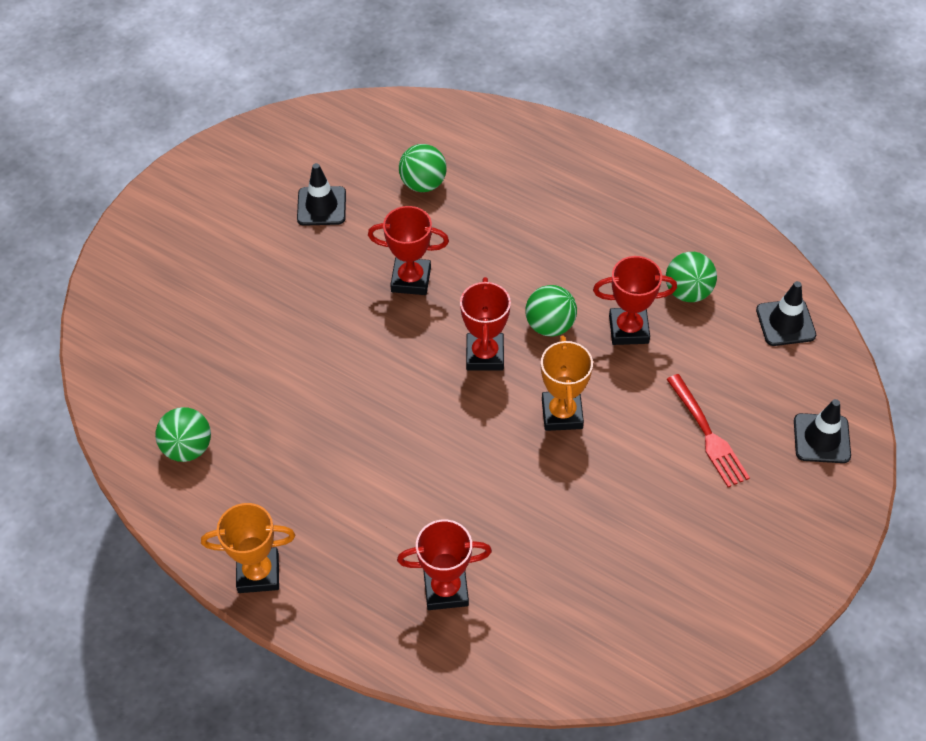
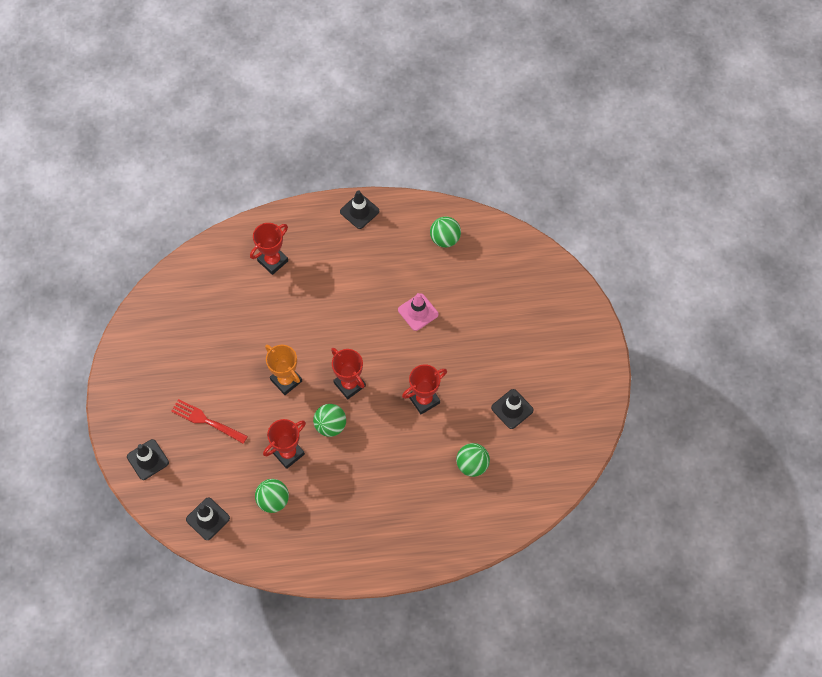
camera: 140 degrees right, 10 degrees up
(258, 573) = (359, 211): orange trophy -> black traffic cone
(317, 381) = (418, 312): none -> pink traffic cone

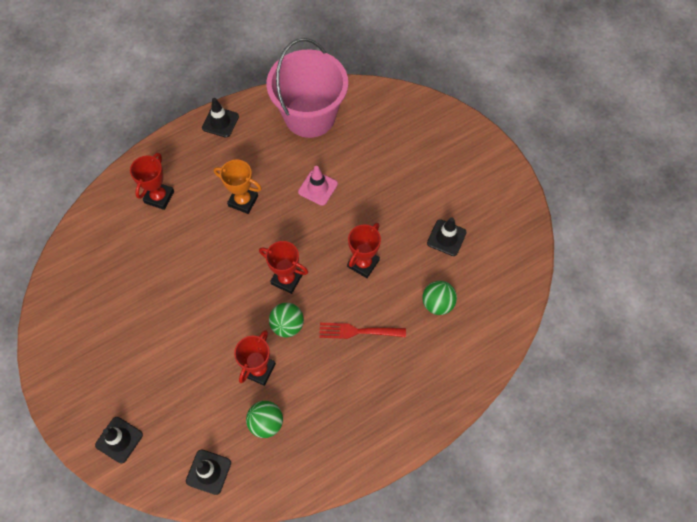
camera: 25 degrees left, 0 degrees up
(206, 421) = (163, 374): red fork -> red fork (358, 331)
(286, 380) = (224, 301): orange trophy -> orange trophy (243, 201)
(445, 239) = (310, 116): green ball -> pink bucket

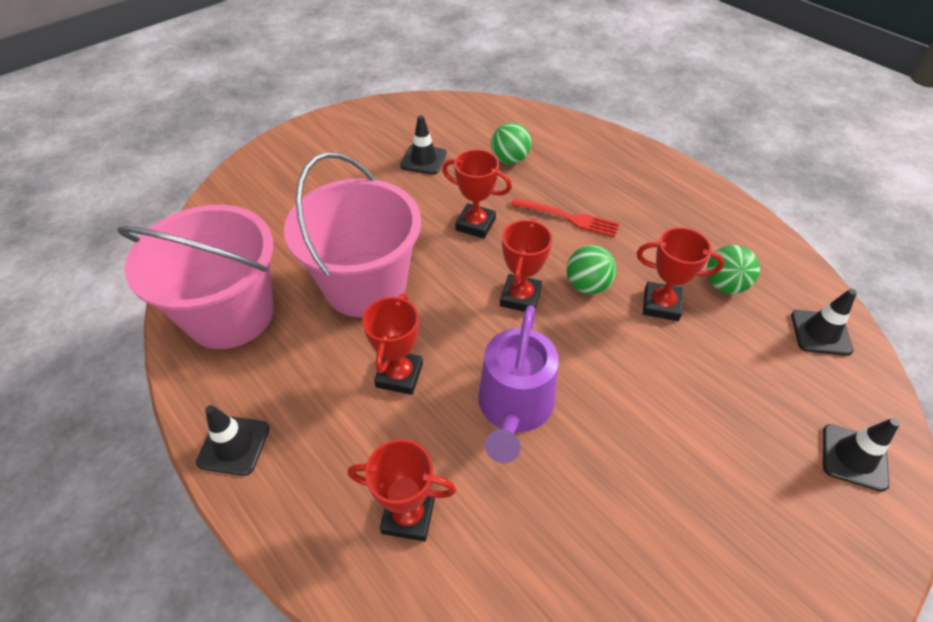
camera: 100 degrees left, 15 degrees down
(205, 258) = (514, 407): none -> purple watering can
(243, 201) = (399, 375): orange trophy -> red trophy
(318, 188) = (365, 285): pink traffic cone -> pink bucket
(358, 331) = (568, 218): red fork -> red fork turned 60 degrees counterclockwise

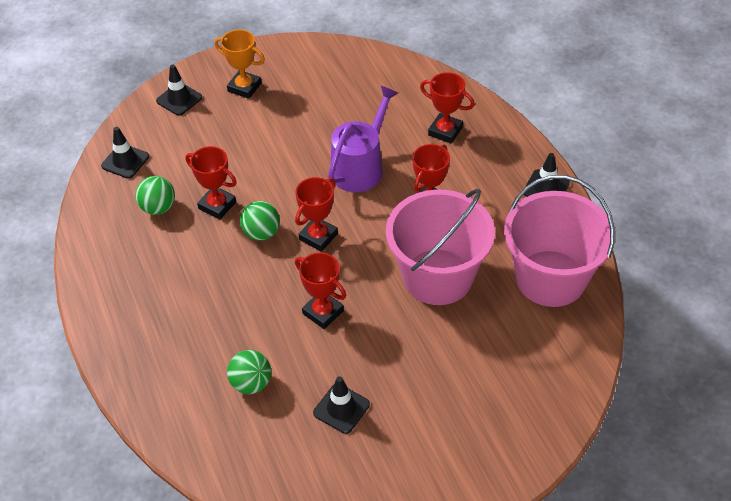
camera: 160 degrees left, 0 degrees up
(568, 218) = (236, 297): red fork -> none
(779, 515) = (244, 87): none -> orange trophy

